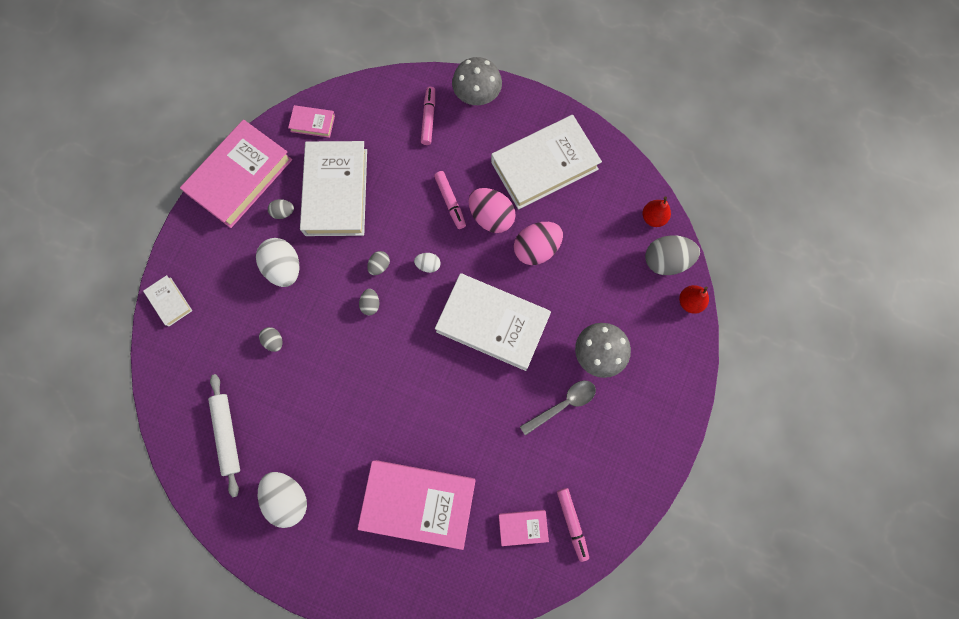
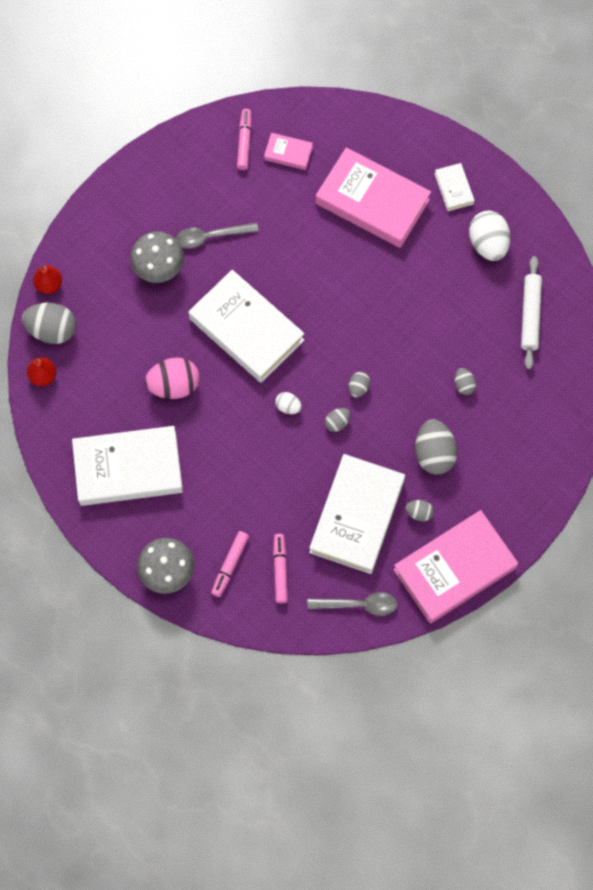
camera: 160 degrees left, 5 degrees down
(169, 301) = (559, 459): white book -> white book (454, 188)
(284, 268) = (434, 454): white egg -> grey egg
(312, 123) = (358, 605): pink book -> grey spoon
(450, 202) = (241, 464): pink marker -> pink marker (280, 570)
(491, 217) = (206, 433): pink egg -> none

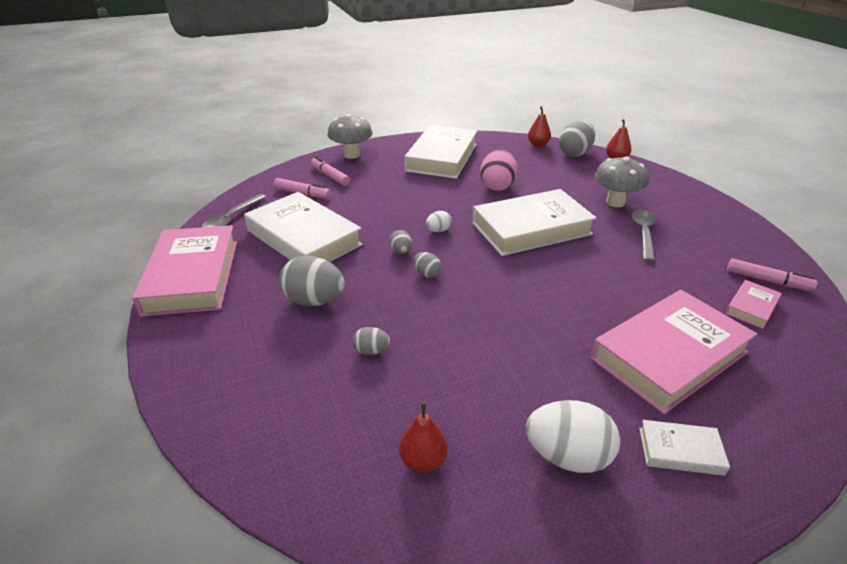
camera: 115 degrees right, 35 degrees down
(419, 513) = (267, 272): grey egg -> none
(530, 315) = (423, 460): white rolling pin -> red pear

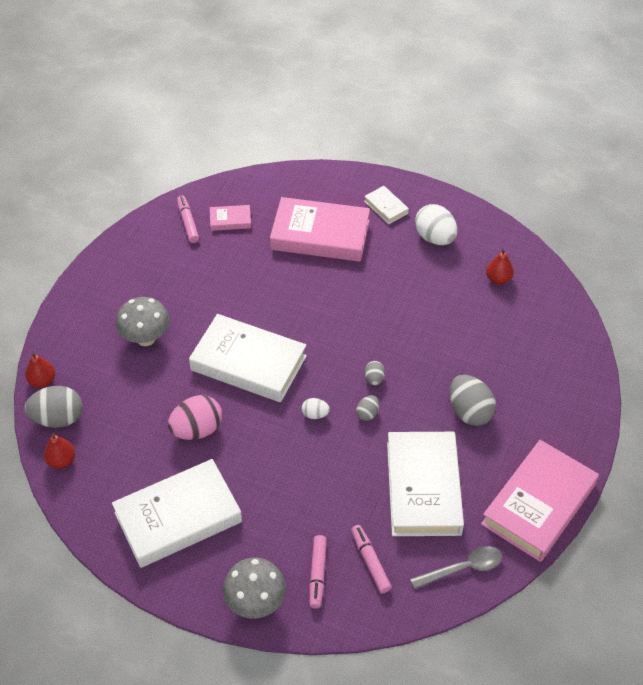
camera: 135 degrees left, 15 degrees up
(371, 351) = (468, 348): grey egg -> none
(643, 234) = (185, 300): grey spoon -> none

